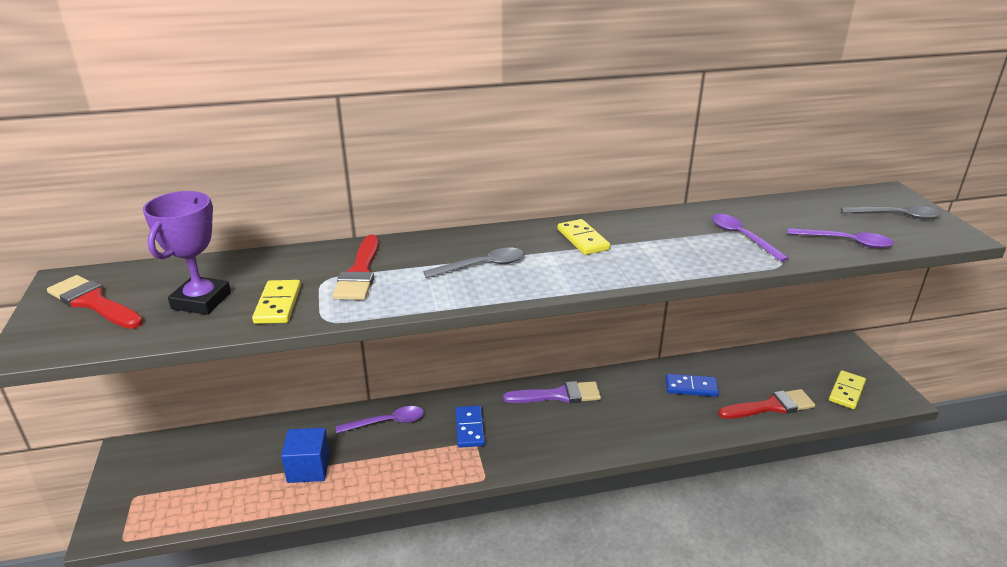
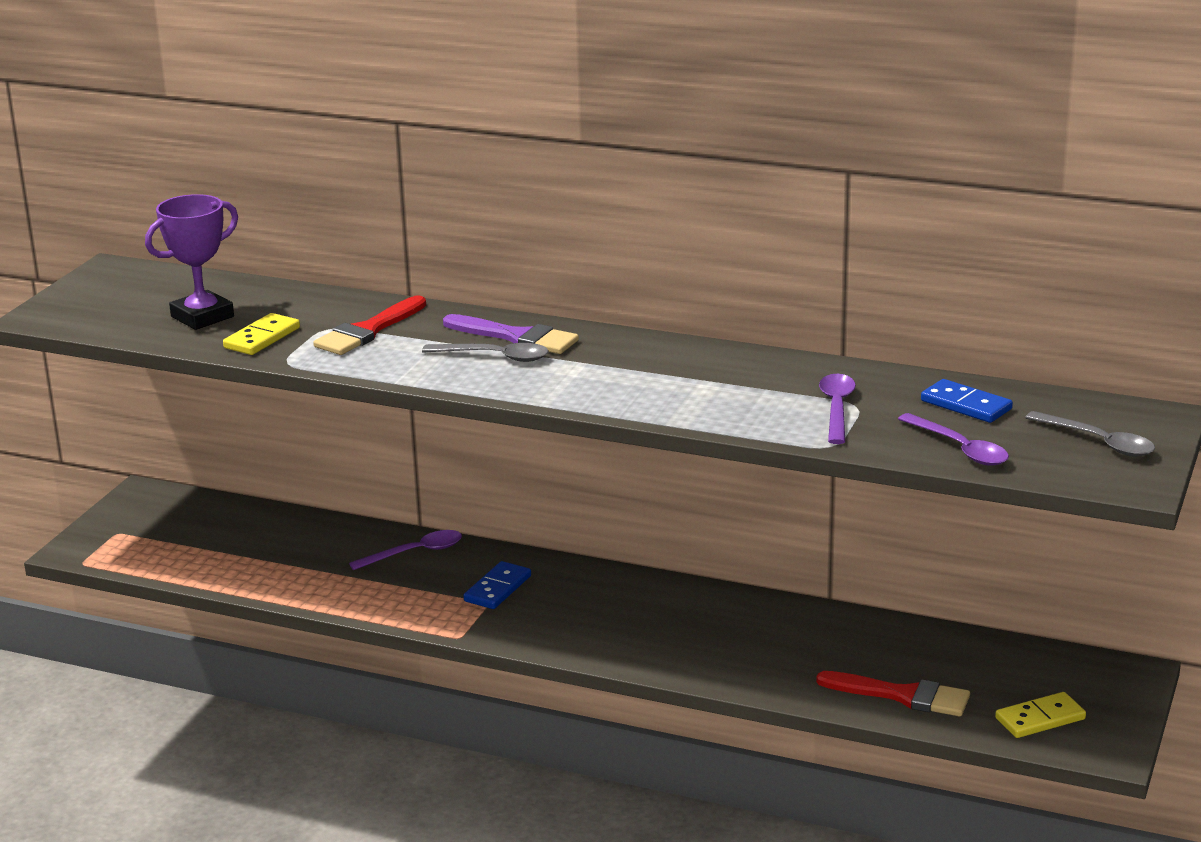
camera: 35 degrees right, 5 degrees down
(93, 302) = (116, 294): red brush -> none
(308, 468) = (294, 566): blue cube -> none
(387, 422) = (415, 553): purple spoon -> purple spoon turned 45 degrees counterclockwise
(558, 395) = (641, 593): purple brush -> purple brush (516, 337)
(583, 239) = (643, 361): yellow domino -> none
(691, 387) = (824, 641): blue domino -> blue domino (966, 405)

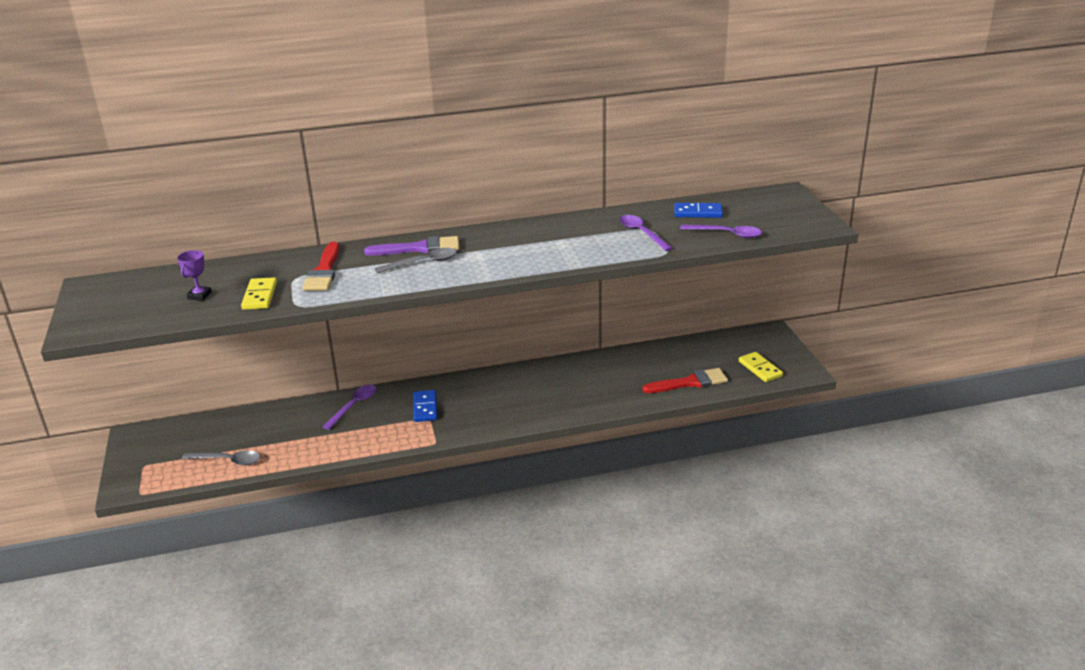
camera: 35 degrees left, 5 degrees up
(202, 317) = (199, 295): purple trophy -> purple trophy, size x0.54
(1040, 719) = (760, 369): yellow domino -> yellow domino turned 60 degrees counterclockwise
(1098, 442) = (780, 211): grey spoon -> grey spoon (228, 460)

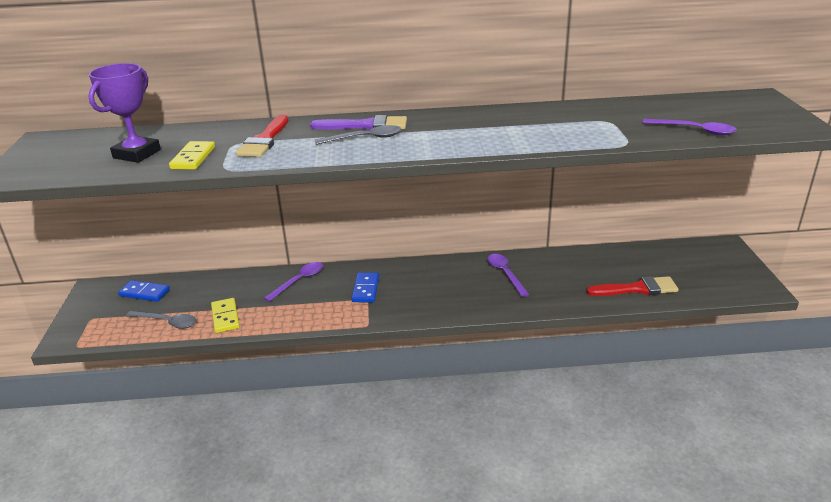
camera: 10 degrees right, 0 degrees up
(199, 295) = (137, 154): purple trophy -> purple trophy, size x1.87
(642, 233) = (600, 125): purple spoon -> purple spoon (505, 274)
(698, 213) = (662, 110): blue domino -> blue domino (144, 293)
(760, 369) = (713, 281): yellow domino -> yellow domino (225, 317)

